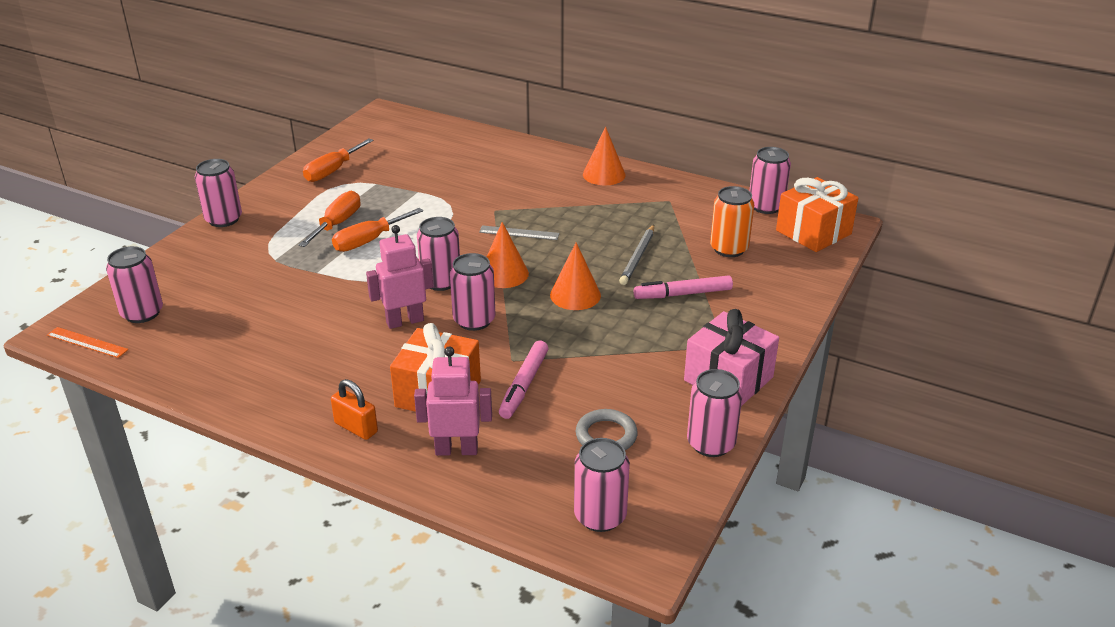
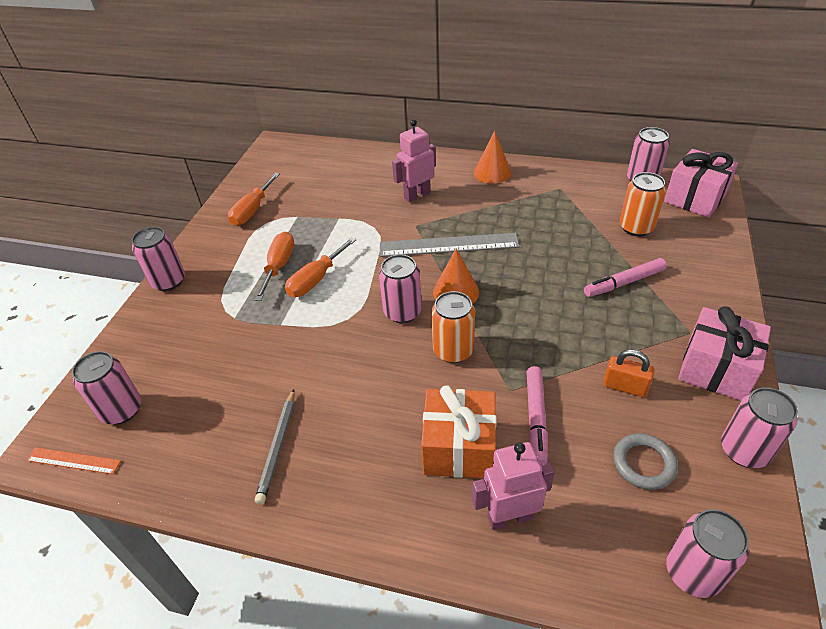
camera: 10 degrees left, 10 degrees up
(356, 428) = (396, 511): orange padlock -> orange padlock (625, 387)
(405, 321) = (388, 365): pink robot -> pink robot (417, 195)
(474, 320) = (453, 350): pink can -> orange can
(519, 233) = (448, 245): grey ruler -> grey ruler, size x1.90
(575, 295) = (531, 303): orange cone -> none
(638, 257) = (564, 251): grey pencil -> grey pencil (278, 447)
(813, 232) = (695, 198): orange gift -> pink gift

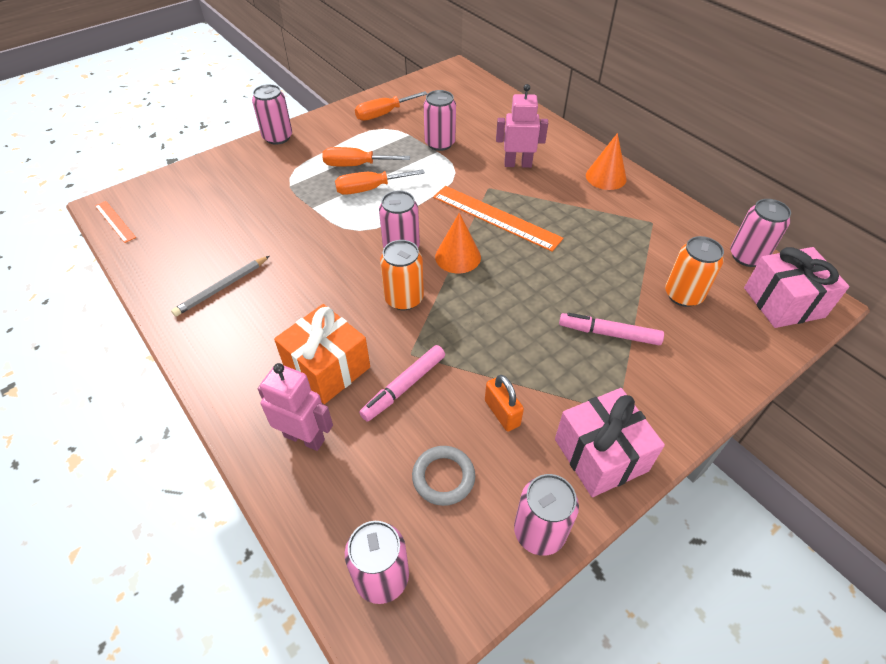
camera: 35 degrees right, 5 degrees up
(121, 410) = (167, 206): pink can -> pink can (440, 143)
(279, 266) = (356, 165): orange screwdriver -> orange screwdriver turned 135 degrees counterclockwise
(448, 245) = (496, 217): grey ruler -> orange ruler

